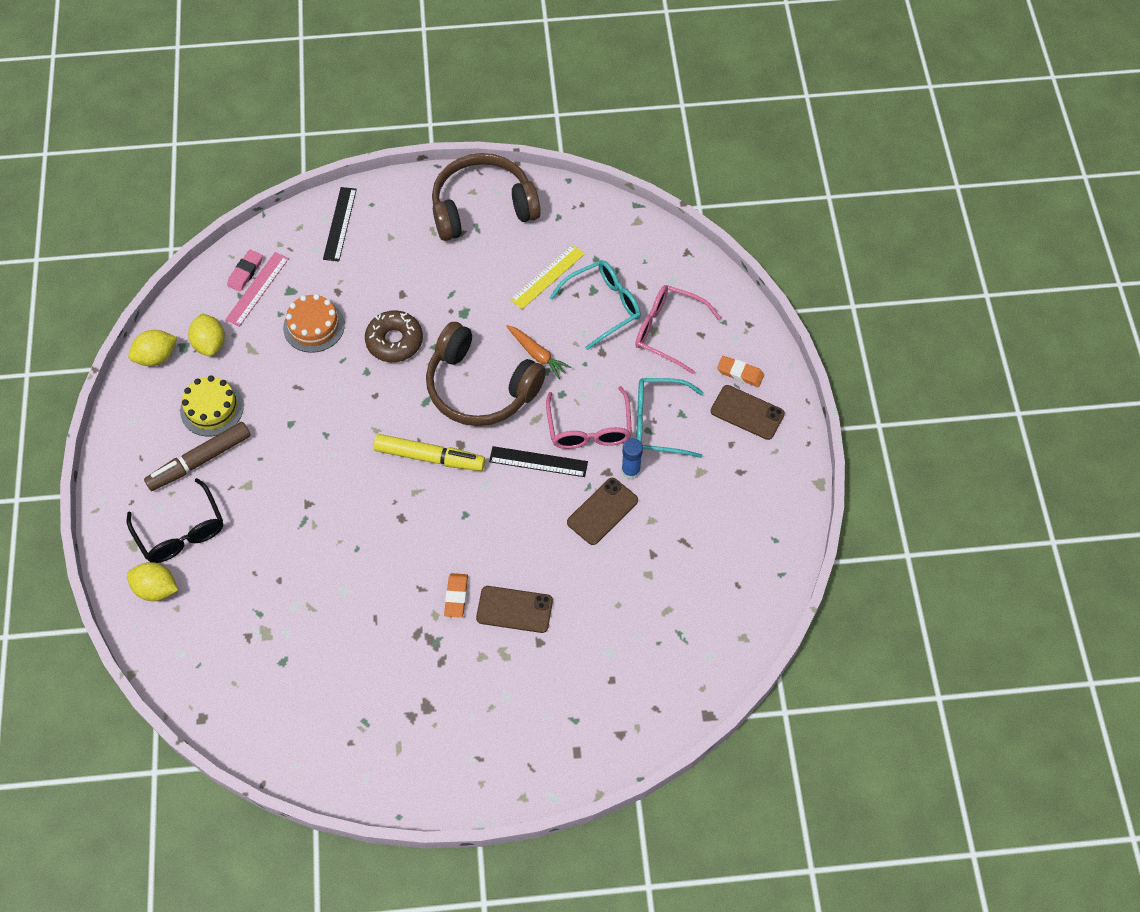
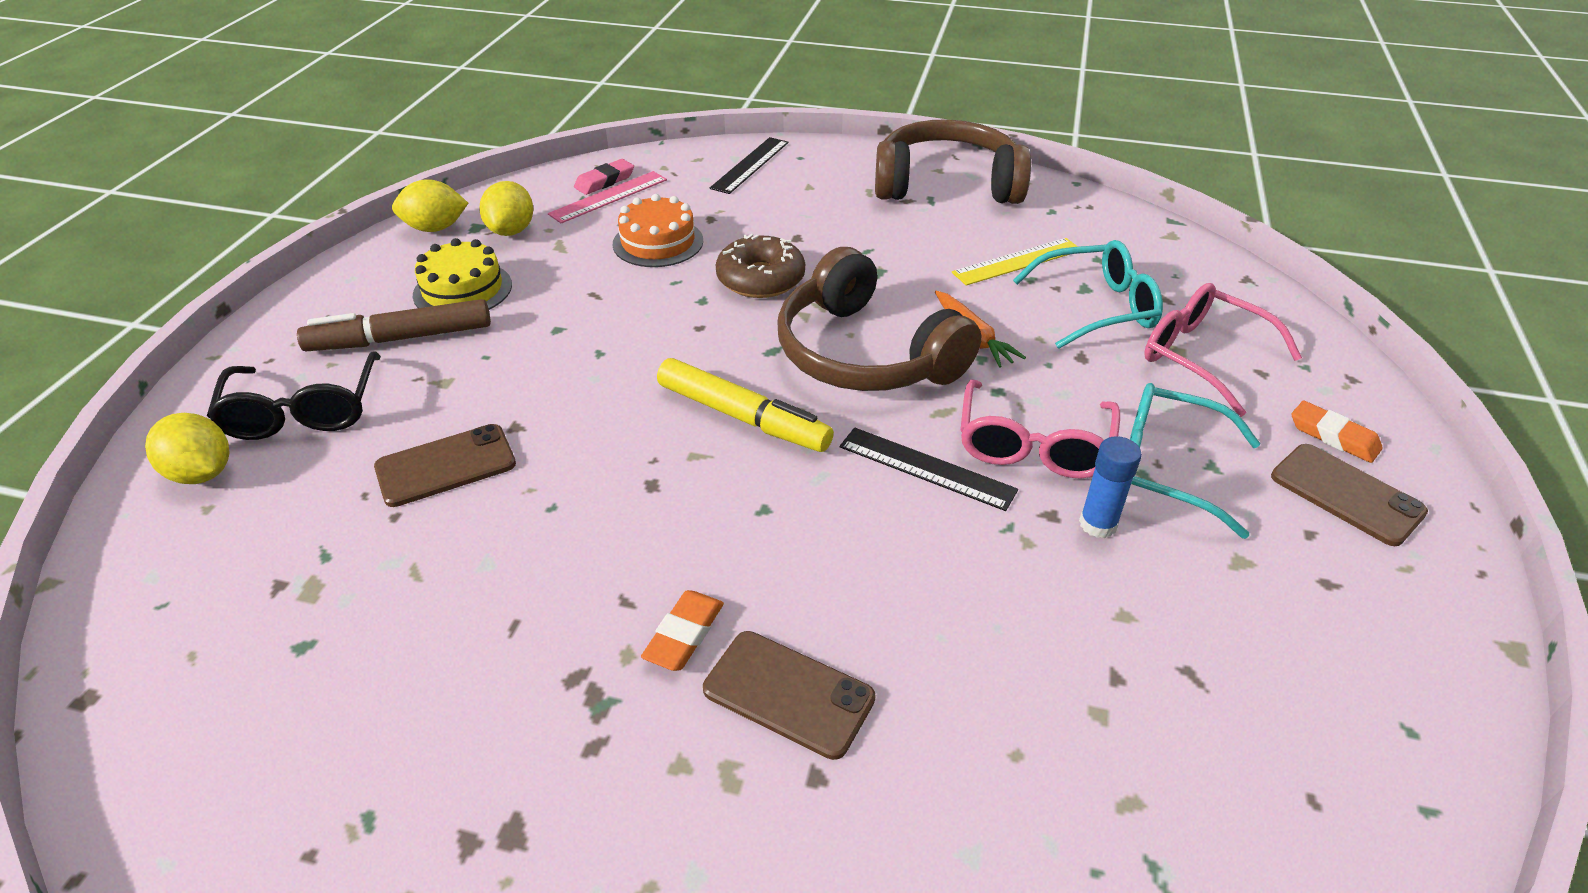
camera: 20 degrees right, 20 degrees down
(602, 511) = (1026, 573): brown phone -> brown phone (446, 466)

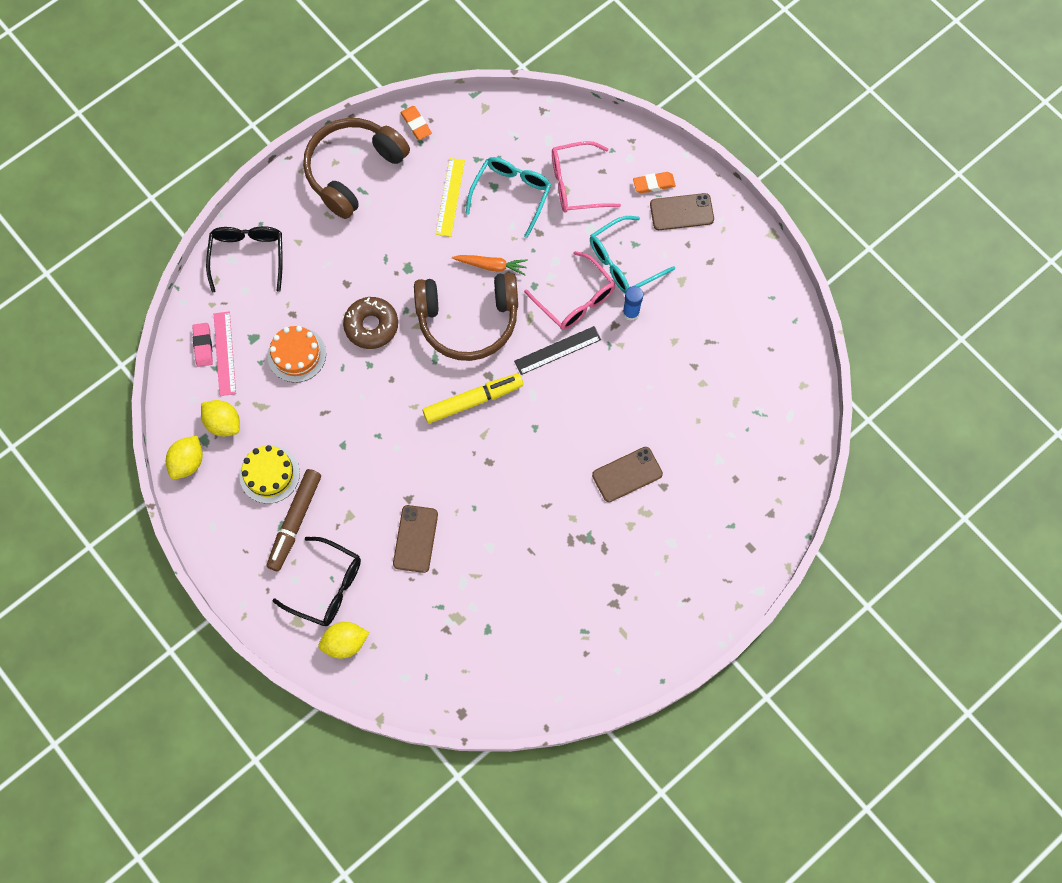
camera: 55 degrees left, 30 degrees up
(684, 634) = (577, 493): orange eraser -> orange eraser (416, 124)
(750, 165) = (248, 256): black ruler -> black glasses

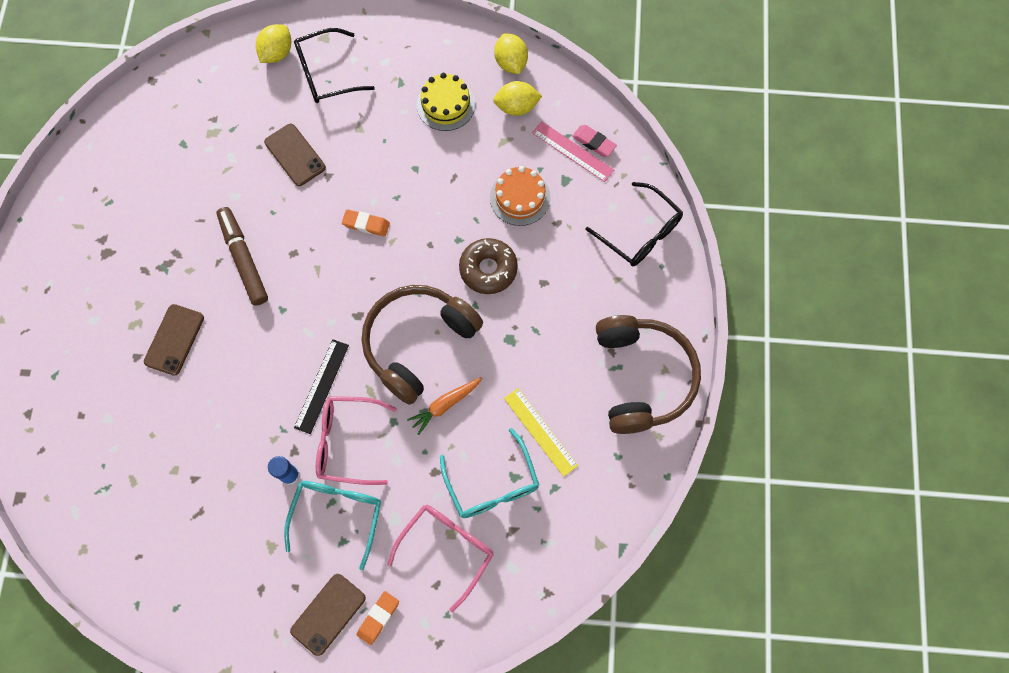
camera: 135 degrees right, 0 degrees up
(295, 521) = (393, 92): brown marker -> brown marker (244, 259)
(416, 124) = (638, 469): orange eraser -> orange eraser (366, 224)
(473, 401) = (350, 285): yellow marker -> none

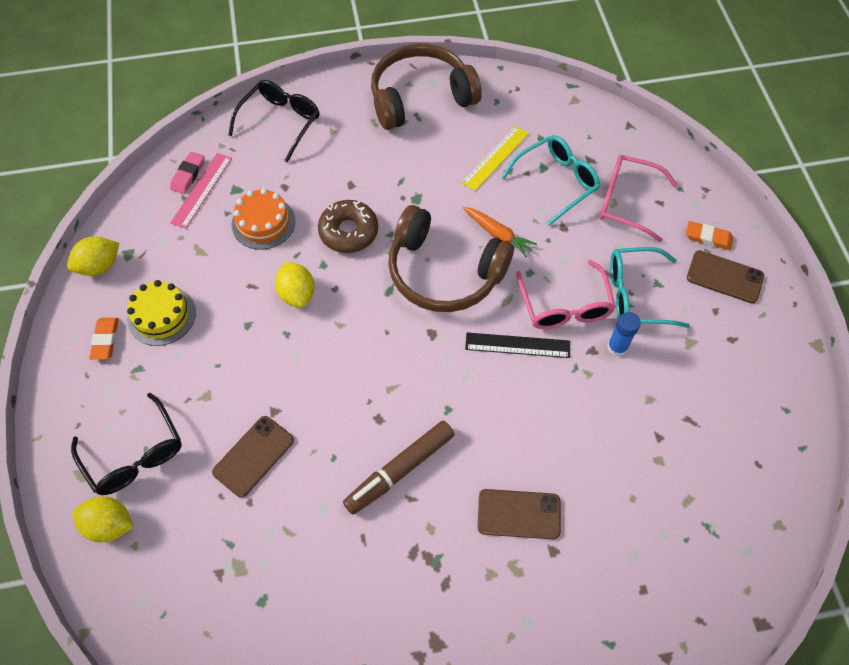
camera: 105 degrees left, 10 degrees down
(366, 224) = (326, 354): orange eraser -> orange eraser (105, 340)
(516, 107) = (156, 248): yellow lemon -> yellow lemon (297, 294)

